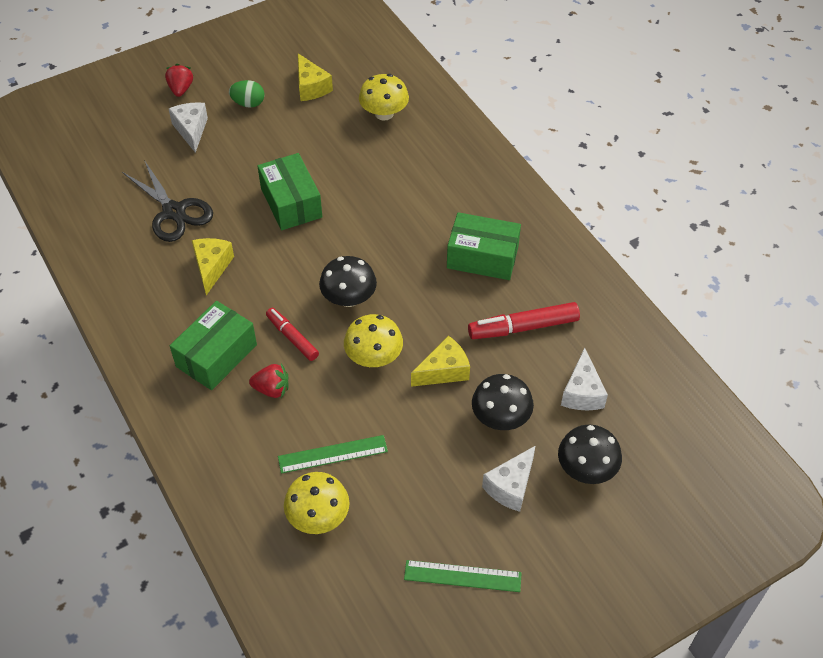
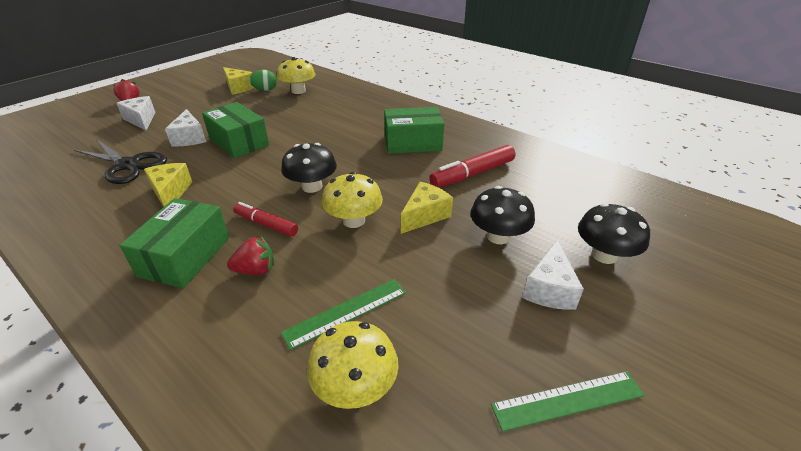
camera: 20 degrees left, 15 degrees down
(248, 103) = (189, 101): green egg -> green egg (265, 90)
(582, 392) = (552, 202): white cheese -> white cheese (190, 138)

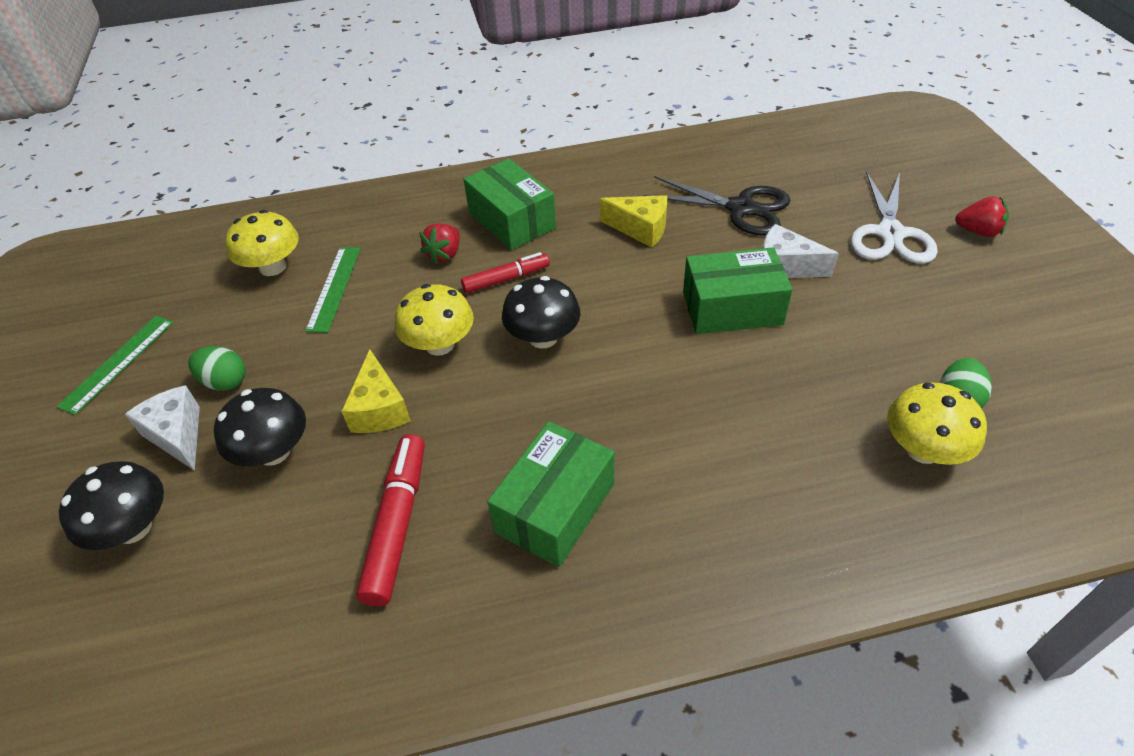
camera: 130 degrees right, 10 degrees up
(128, 165) = (740, 208): black scissors -> black scissors turned 135 degrees counterclockwise
(141, 120) = (890, 233): white cheese -> white scissors
(238, 88) = (991, 366): yellow cheese -> none
(491, 301) = (225, 382): none -> green egg

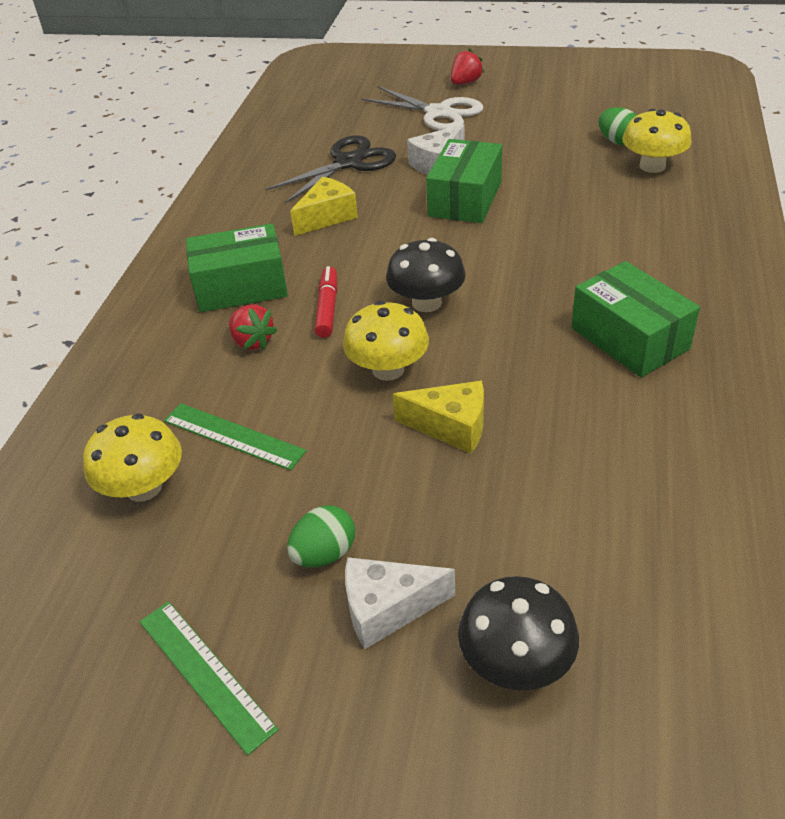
camera: 65 degrees left, 5 degrees down
(274, 452) = (465, 519): black mushroom -> none
(397, 524) = (606, 437): red marker -> none

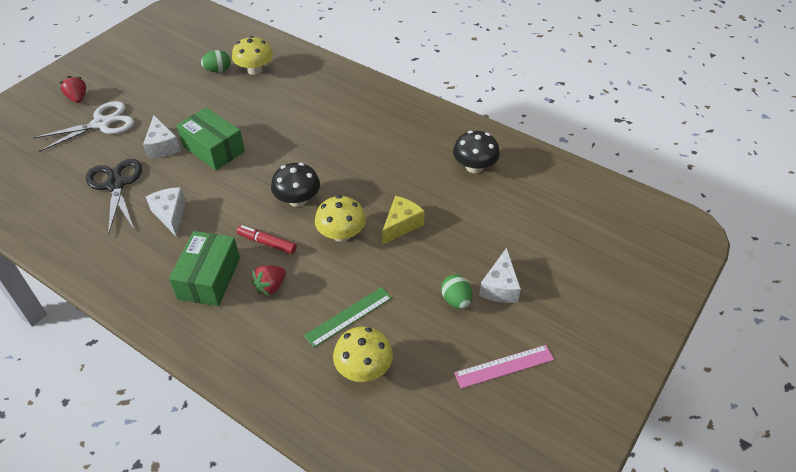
camera: 70 degrees left, 5 degrees up
(205, 673) = (504, 366): green ruler -> pink ruler
(252, 342) = (270, 287): red strawberry -> red strawberry turned 150 degrees clockwise
(327, 217) = (170, 215): yellow cheese -> white cheese
(516, 661) = (546, 254): black mushroom -> black mushroom (474, 167)
(629, 338) = (384, 140): green box -> none

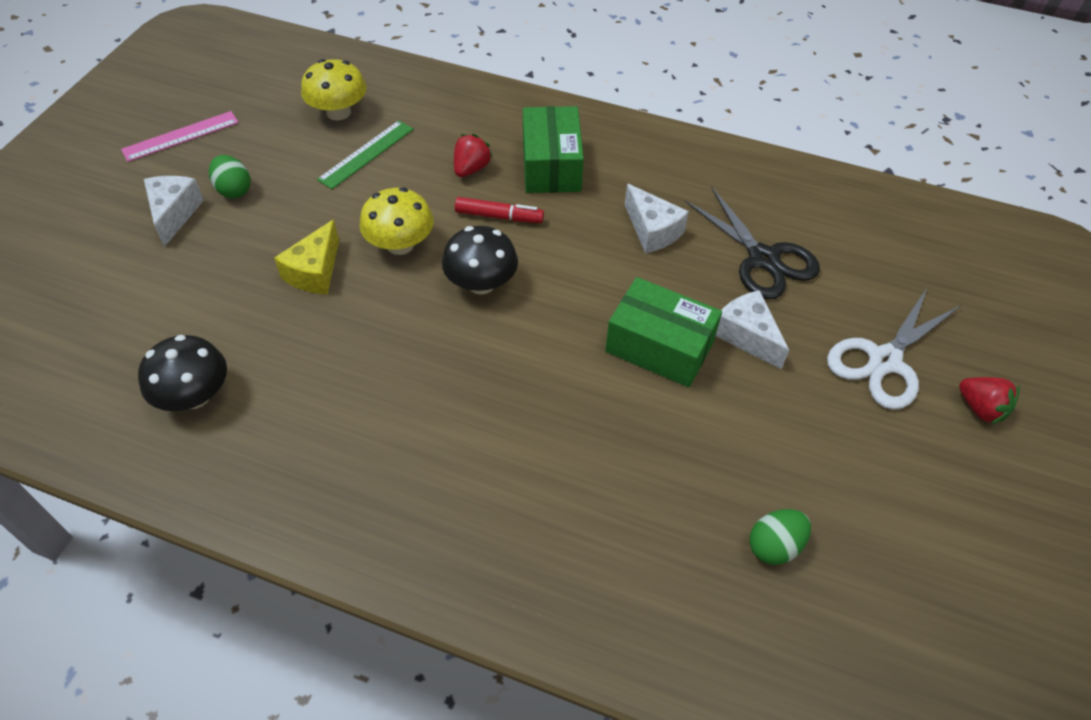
camera: 165 degrees right, 5 degrees up
(255, 70) = (696, 565): yellow mushroom -> none

